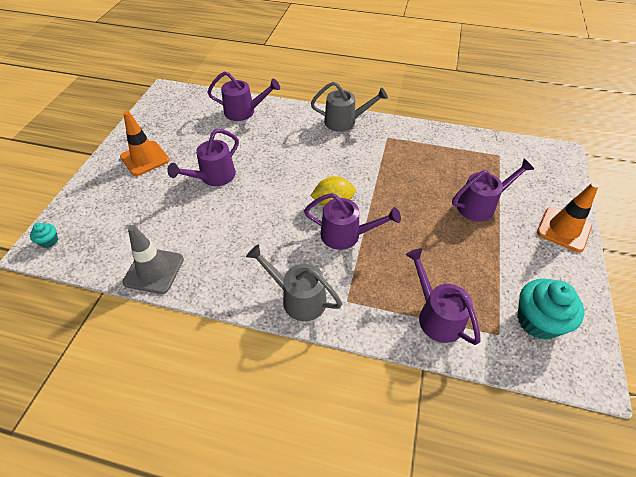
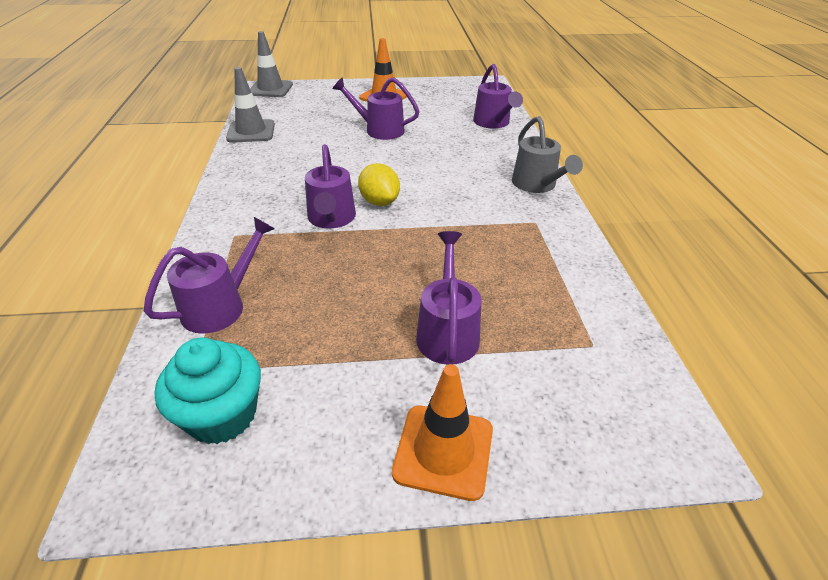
camera: 70 degrees right, 10 degrees down
(49, 241) = (270, 89): turquoise cupcake -> grey traffic cone
(297, 298) = (232, 205): grey watering can -> none
(481, 205) = (447, 331): purple watering can -> purple watering can turned 135 degrees counterclockwise

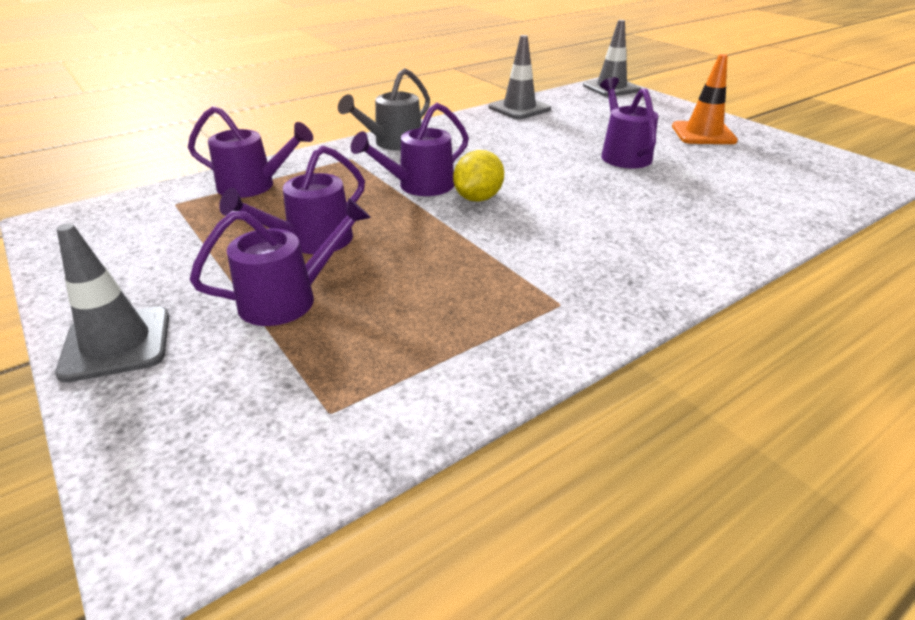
camera: 60 degrees right, 5 degrees down
(222, 415) = (130, 230): turquoise cupcake -> none
(443, 451) = (116, 344): orange traffic cone -> grey traffic cone
(493, 123) = (772, 210): purple watering can -> purple watering can (311, 242)
(537, 185) = (657, 283): grey watering can -> grey watering can (393, 143)

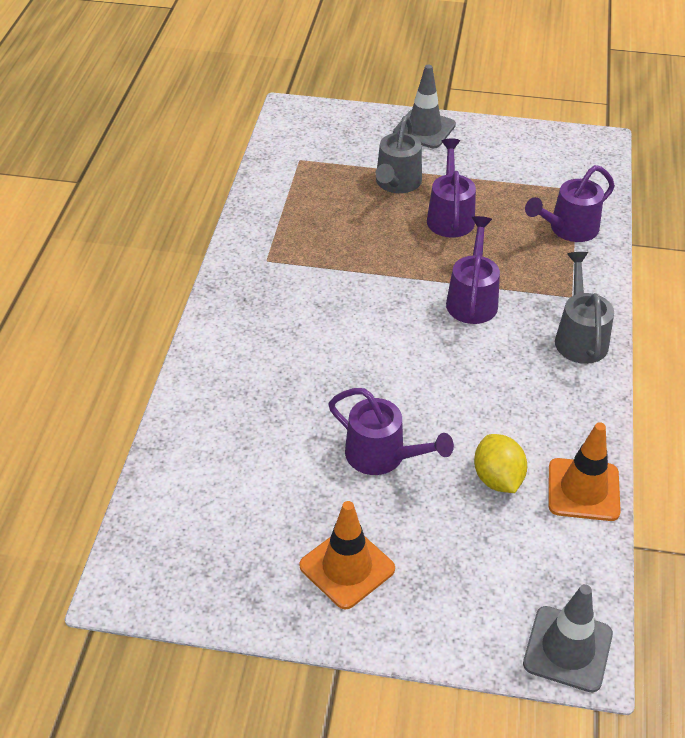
camera: 135 degrees right, 10 degrees up
(289, 299) = (396, 184): purple watering can -> grey watering can
(478, 198) = (417, 313): yellow lemon -> yellow lemon (497, 479)
(519, 108) = (583, 490): grey traffic cone -> orange traffic cone

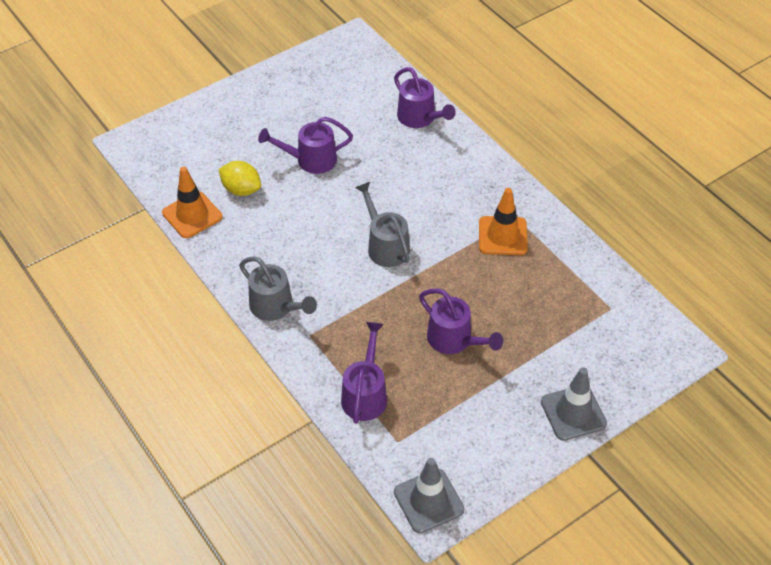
camera: 135 degrees right, 5 degrees up
(347, 567) = (270, 106): orange traffic cone -> orange traffic cone (502, 236)
(396, 184) = (522, 340): grey watering can -> grey watering can (385, 245)
(472, 299) = (367, 285): purple watering can -> purple watering can (420, 118)
(567, 649) = (139, 141): grey traffic cone -> grey traffic cone (428, 501)

